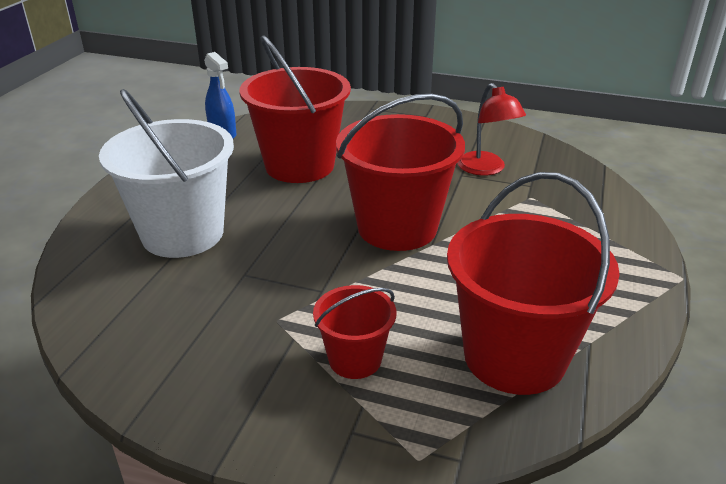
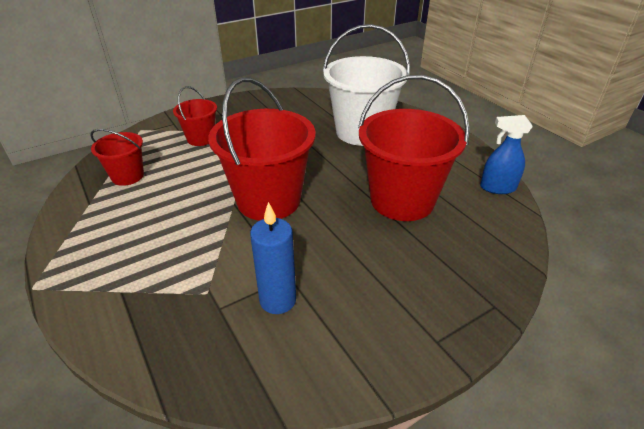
camera: 130 degrees right, 5 degrees up
(486, 169) = (278, 300): red lamp -> blue candle
(514, 356) = (127, 176): red bucket -> red bucket, size x0.52

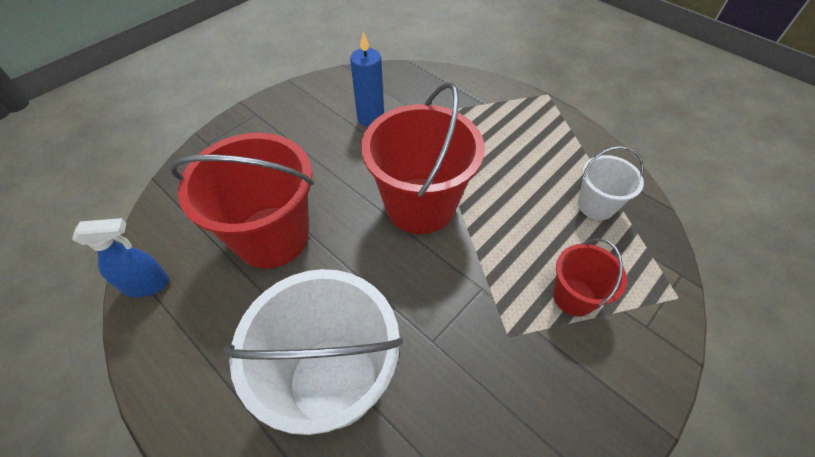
camera: 165 degrees right, 15 degrees up
(127, 176) = (596, 205): red bucket -> white bucket

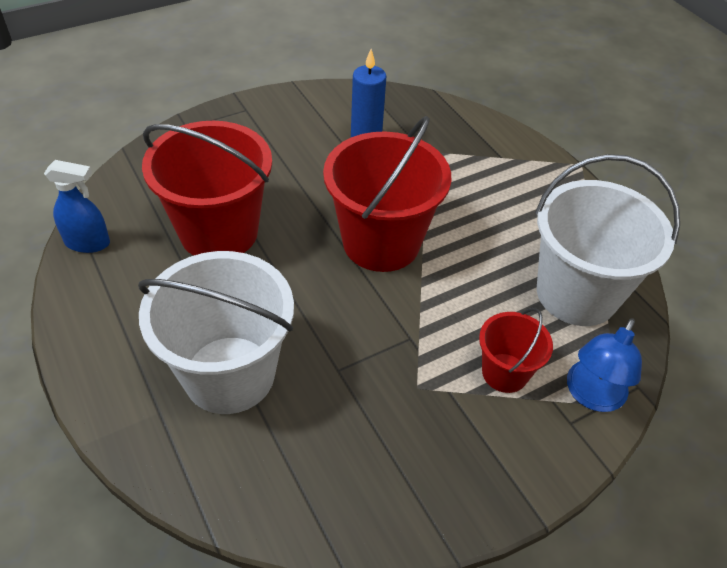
camera: 15 degrees right, 5 degrees down
(596, 205) = (576, 293): white bucket -> white bucket, size x1.92
(651, 295) = (591, 396): none -> blue lamp

